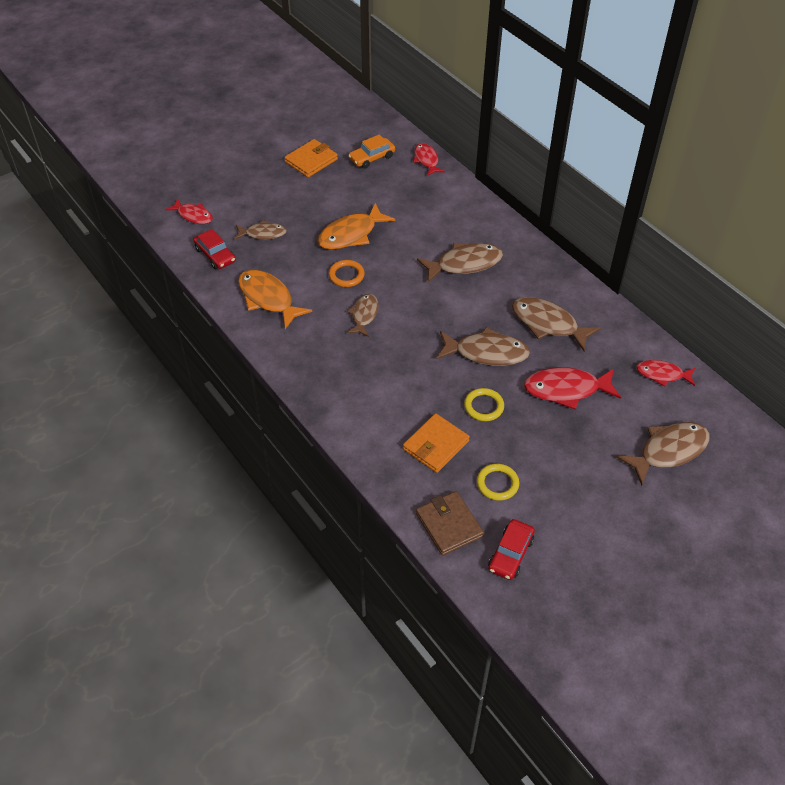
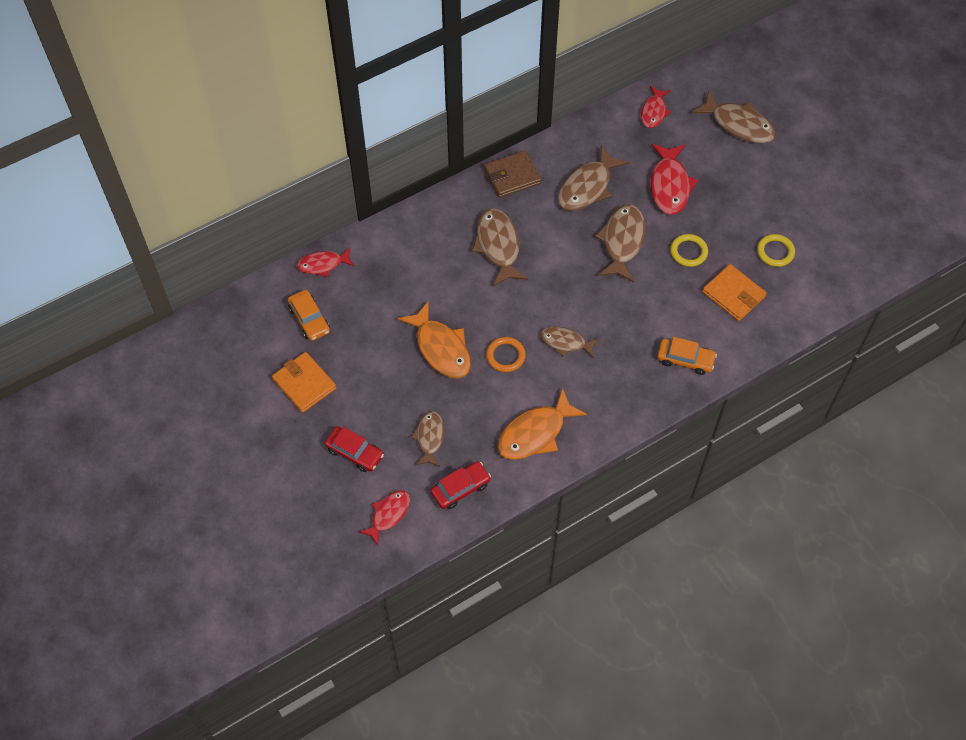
camera: 85 degrees left, 10 degrees up
(352, 405) = (685, 360): none -> orange car
(449, 525) = (819, 293): brown wallet -> brown wallet (512, 176)
(510, 554) = (845, 252): red car -> red car (354, 452)
(668, 451) = (739, 124): brown fish -> brown fish turned 150 degrees clockwise

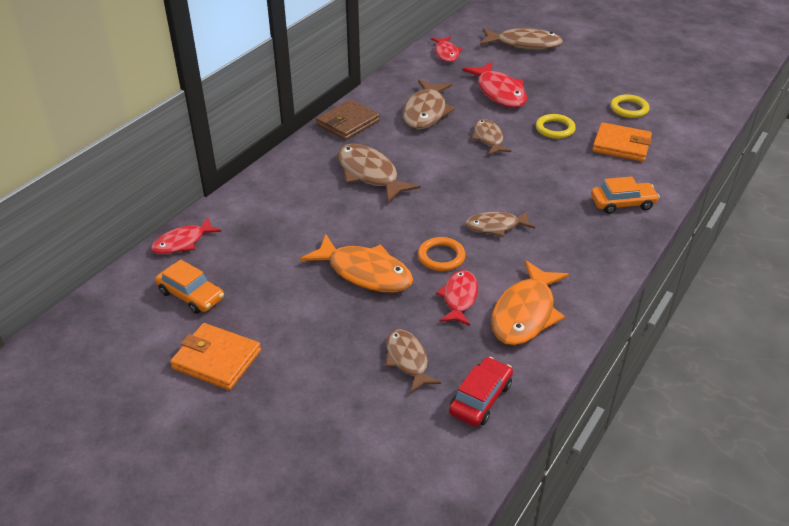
camera: 25 degrees left, 20 degrees down
(354, 452) = (322, 409): red car -> none
(388, 514) = (409, 463): red fish -> red fish (459, 298)
(622, 241) = (488, 138): brown fish -> brown fish, size x0.63

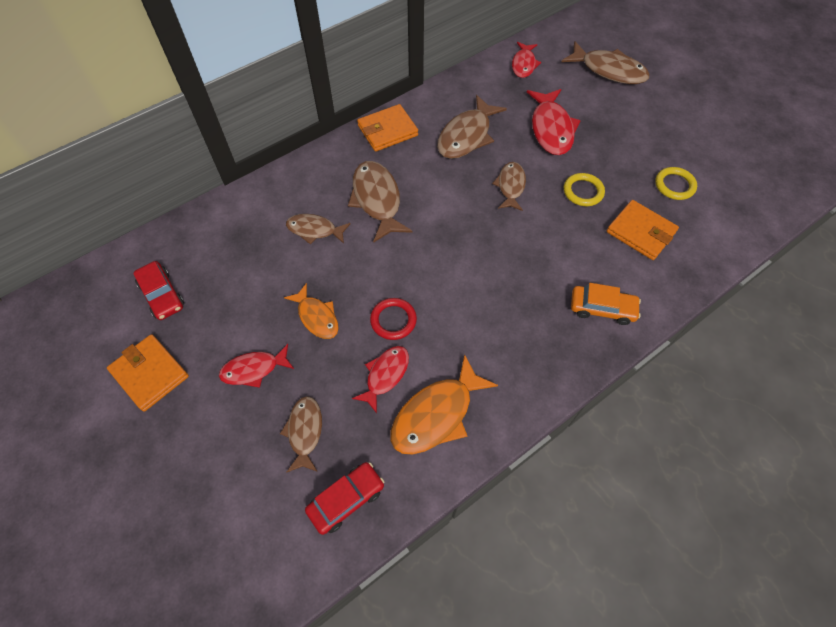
camera: 20 degrees right, 20 degrees up
(182, 242) = (182, 233): red fish -> red fish (254, 369)
(191, 295) = (162, 295): orange car -> red car
(348, 123) = (387, 130): brown wallet -> orange wallet
(365, 272) = (317, 317): orange fish -> orange fish, size x0.63
(441, 257) = (393, 320): orange ring -> red ring
(495, 226) = (462, 299): brown fish -> brown fish (314, 230)

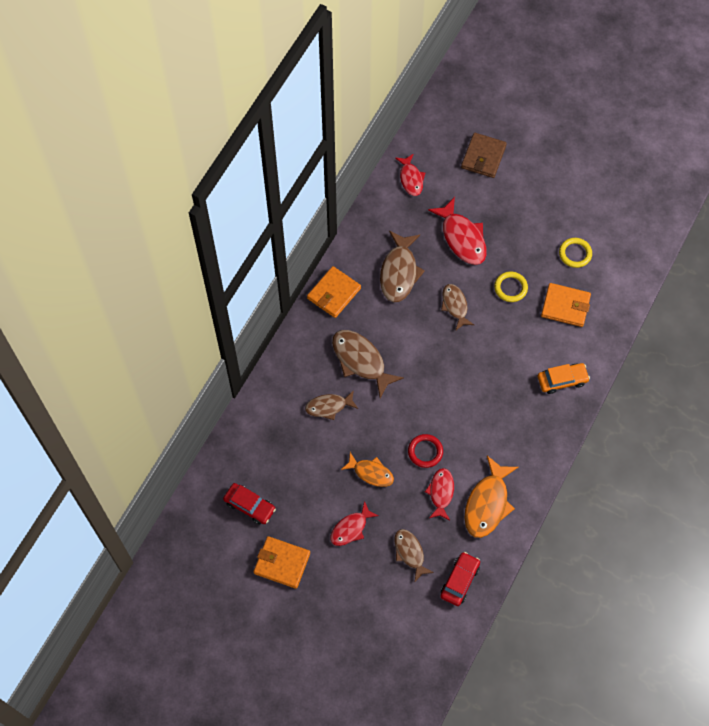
camera: 25 degrees left, 5 degrees up
(609, 70) = (483, 157): brown fish -> brown wallet

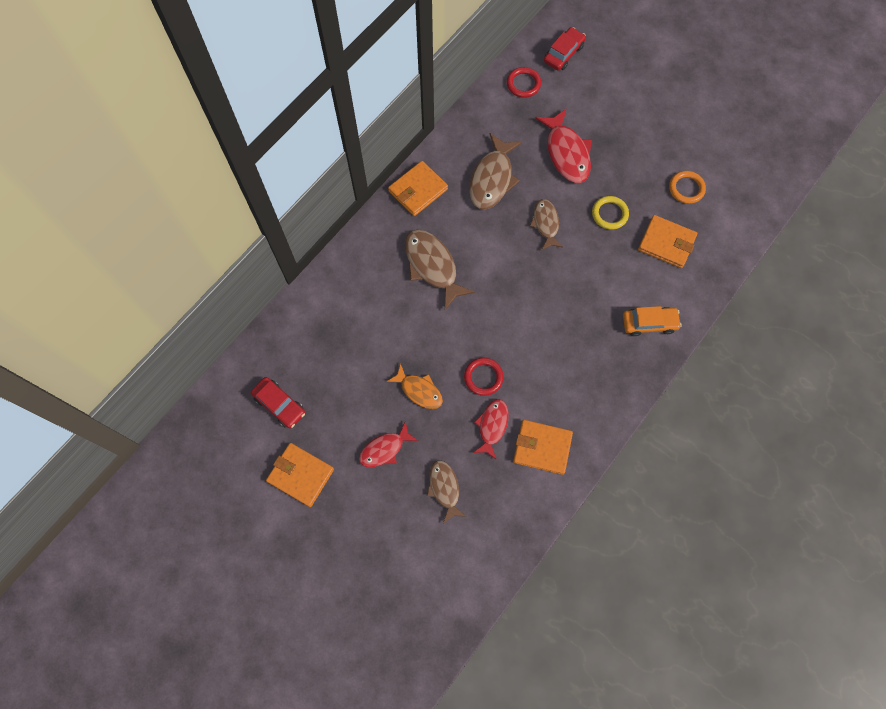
camera: 10 degrees right, 5 degrees up
(328, 407) = (387, 310): brown fish -> none
(411, 179) = (523, 84): red fish -> red ring
(460, 581) = (494, 531): red car -> red car (563, 54)
(483, 157) = (604, 73): brown wallet -> none
(487, 503) = (542, 447): orange fish -> orange wallet
(575, 254) = (686, 188): yellow ring -> orange ring

